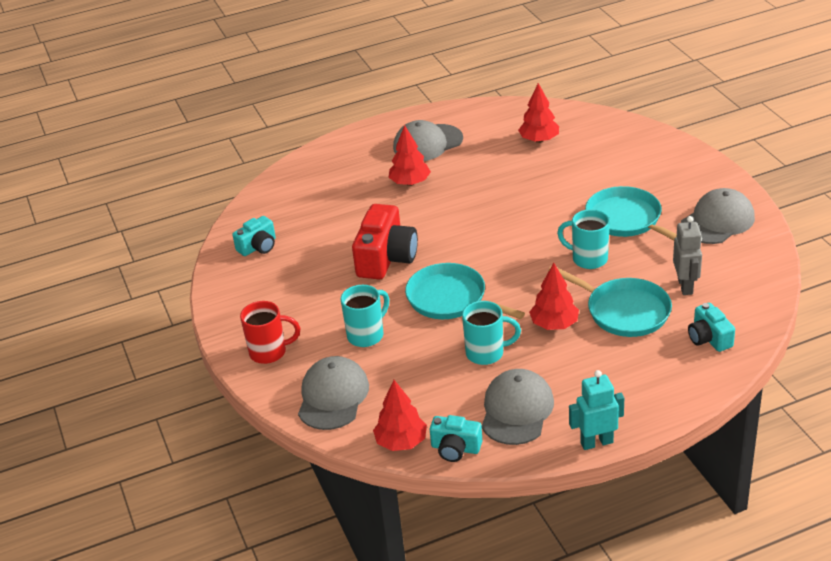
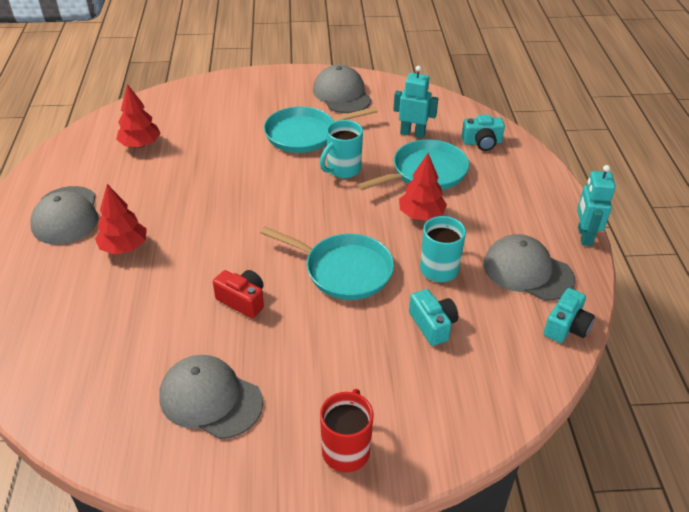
camera: 75 degrees left, 5 degrees up
(258, 247) = (127, 414): turquoise camera -> turquoise camera (432, 325)
(333, 396) = (453, 405): grey cap -> grey cap (210, 399)
(367, 335) = (364, 350): turquoise mug -> none
(386, 258) = (242, 300): red camera -> red camera, size x0.57
(401, 442) = (545, 365): red tree -> none
(450, 299) = (344, 270): turquoise pan -> turquoise pan turned 120 degrees counterclockwise
(685, 286) = (412, 133): grey robot -> turquoise robot

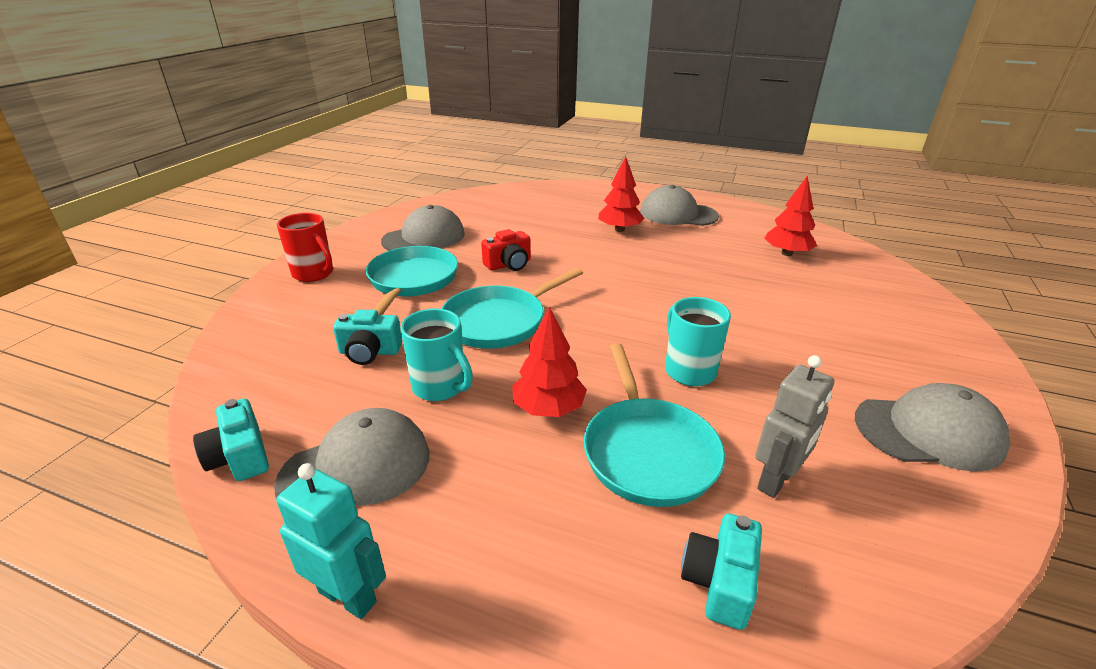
camera: 115 degrees right, 10 degrees down
(305, 134) = (792, 360): turquoise pan -> turquoise pan (411, 281)
(412, 133) = (776, 480): turquoise robot -> grey robot

